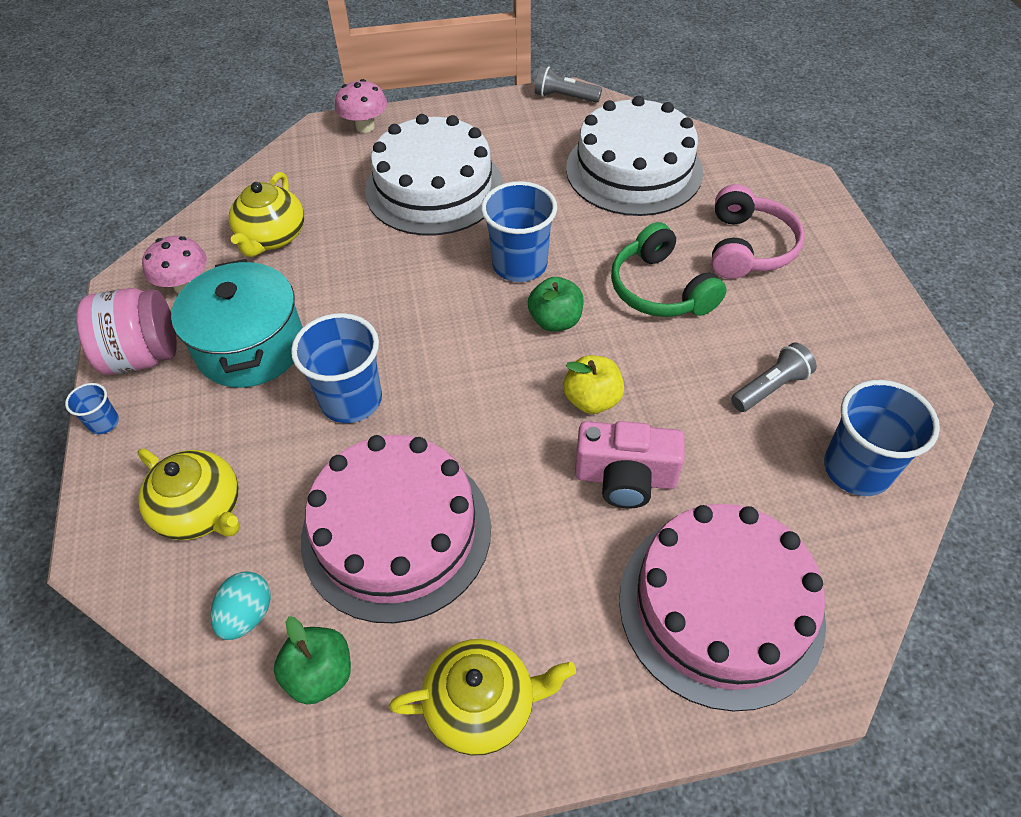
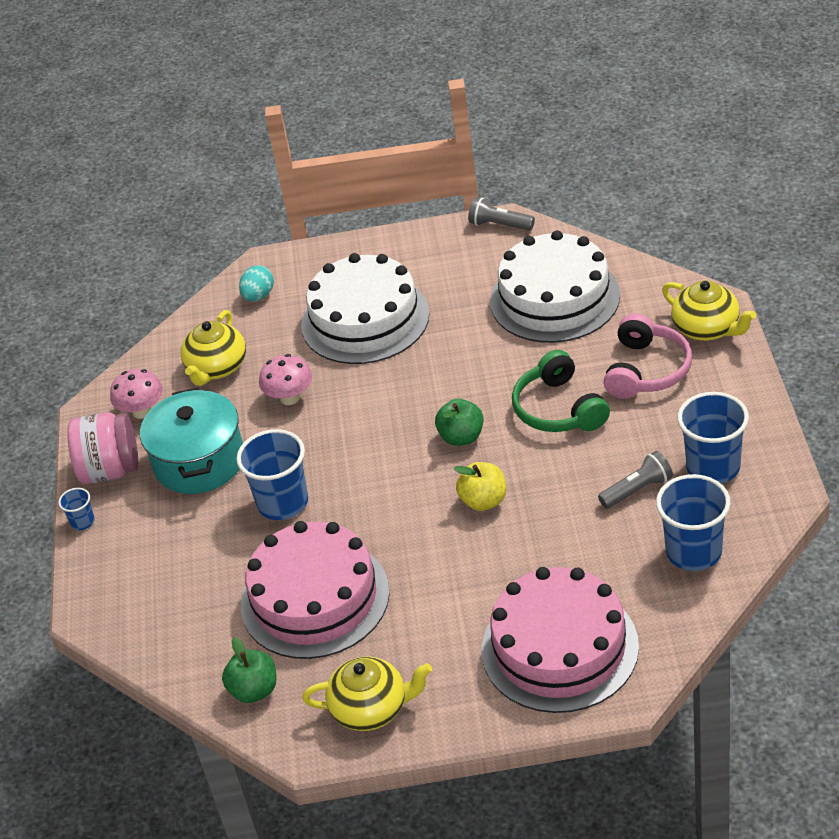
camera: 10 degrees right, 10 degrees down
(201, 511) = (163, 584): yellow teapot -> yellow teapot (707, 329)
(247, 615) = (200, 653): turquoise egg -> turquoise egg (258, 296)
(365, 126) = (304, 260): pink mushroom -> pink mushroom (290, 398)
(519, 265) = (436, 389): blue cup -> blue cup (713, 467)
(625, 478) = (501, 559): pink camera -> none

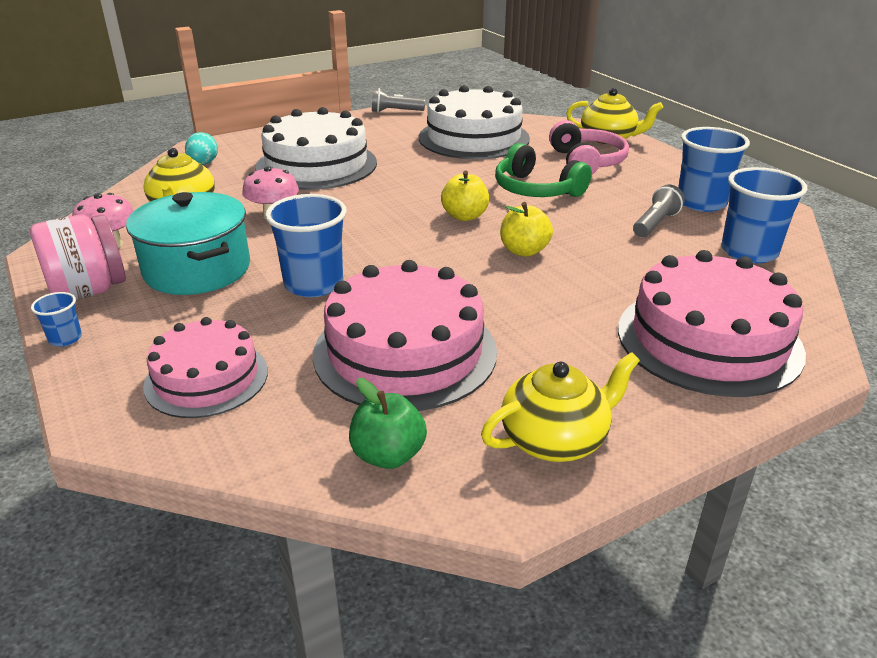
camera: 30 degrees left, 10 degrees down
(165, 588) = (206, 378): none -> pink cake
(461, 437) = (465, 216): green apple -> yellow apple

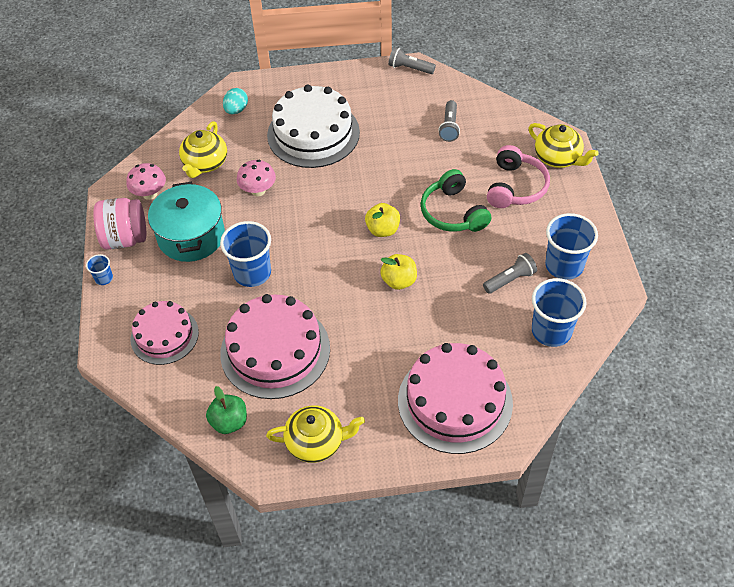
camera: 25 degrees right, 20 degrees up
(473, 138) = (449, 127): white cake -> grey flashlight

